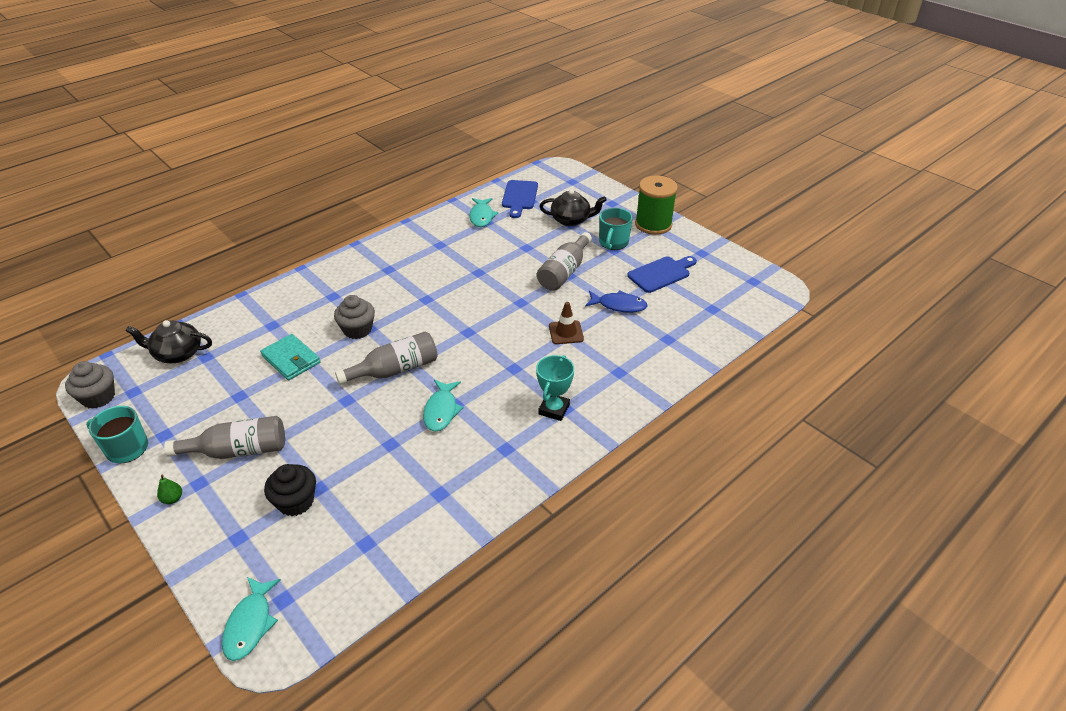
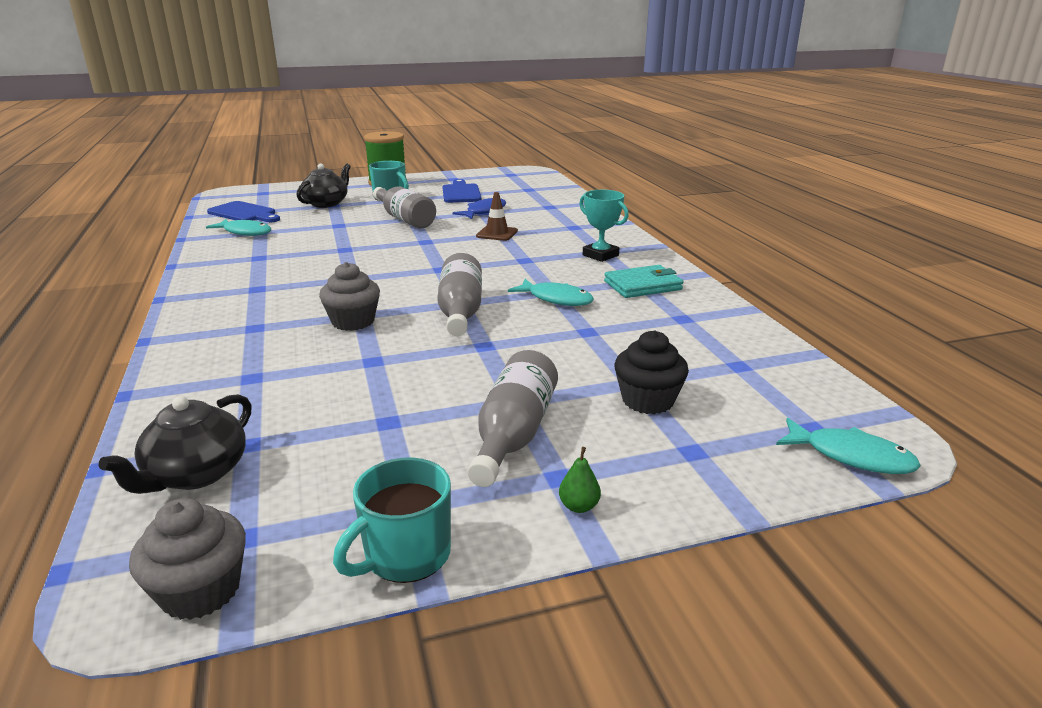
camera: 65 degrees left, 15 degrees down
(291, 359) = (355, 372): turquoise wallet -> turquoise wallet (643, 285)

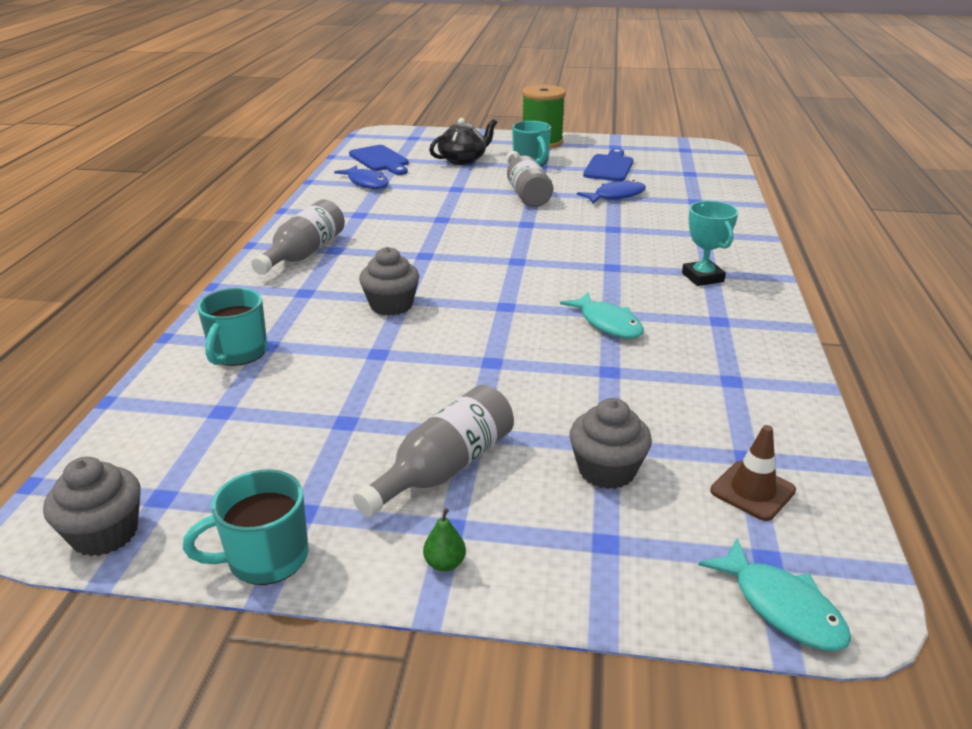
camera: 25 degrees right, 5 degrees up
(195, 474) = (167, 428): black teapot -> none
(224, 391) = (238, 353): none -> turquoise mug
(245, 232) = (366, 183): turquoise fish -> blue fish
(460, 311) = (498, 316): grey bottle -> grey bottle (304, 254)
(497, 234) = (608, 227): brown traffic cone -> brown traffic cone (752, 491)
(643, 285) = (720, 327): turquoise wallet -> none
(647, 400) = (606, 470): black cupcake -> grey cupcake

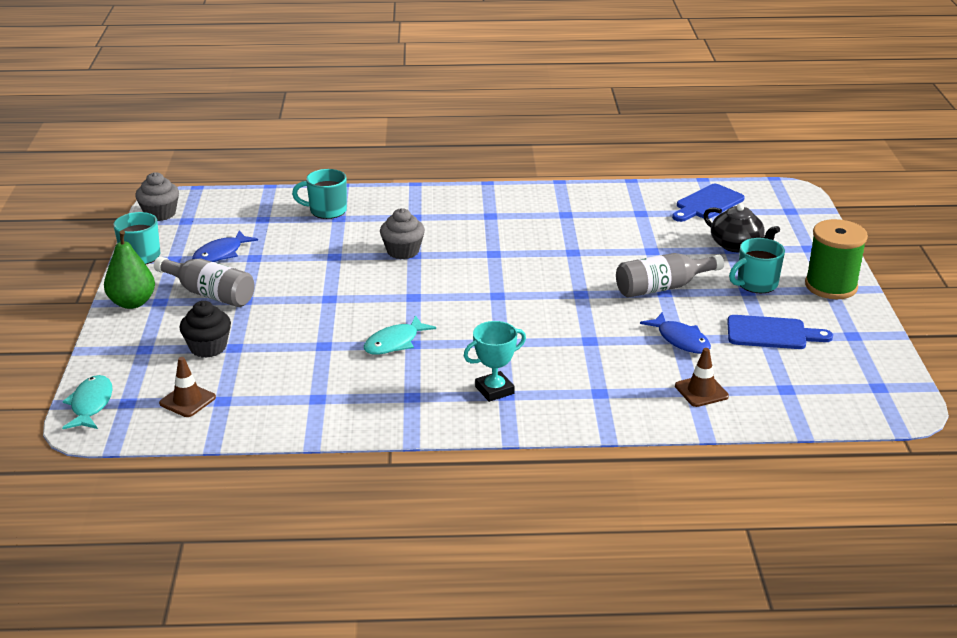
camera: 80 degrees right, 0 degrees up
(304, 254) = (478, 205): grey bottle -> none
(366, 183) = (641, 206): blue fish -> blue fish (221, 254)
(445, 563) = (132, 303): green pear -> green pear, size x2.23
(606, 470) = (208, 347): grey cupcake -> black cupcake
(695, 198) = (701, 391): none -> brown traffic cone
(781, 606) = (91, 404): turquoise fish -> turquoise fish turned 135 degrees clockwise

